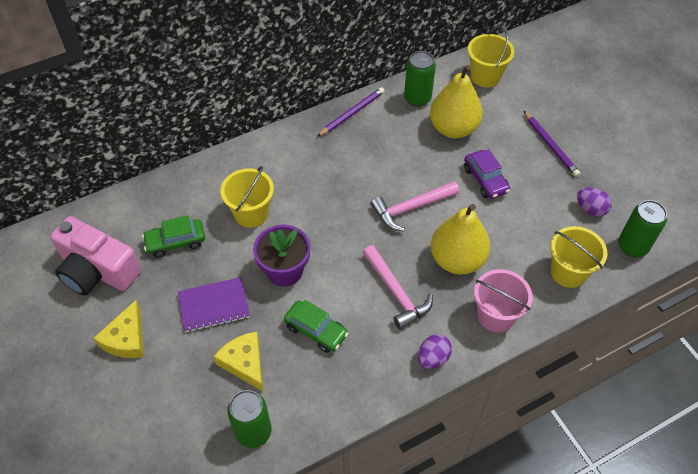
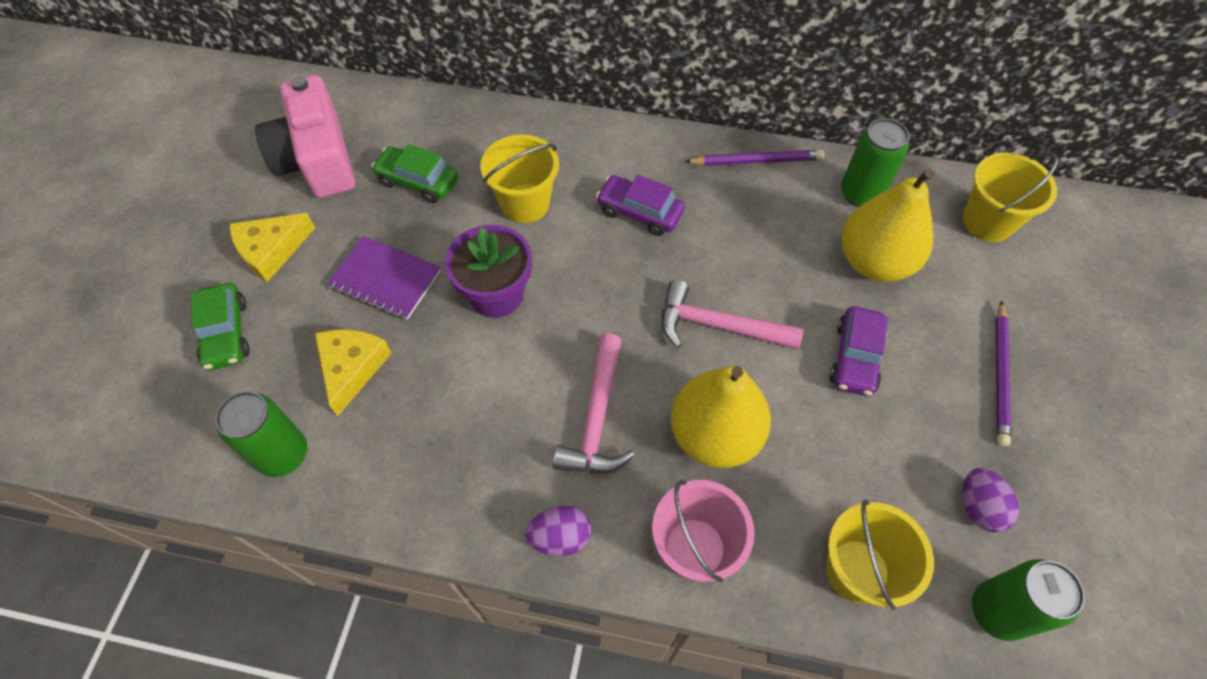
camera: 40 degrees right, 5 degrees up
(316, 330) = (461, 391): green car -> green car (226, 333)
(318, 178) = (639, 212): none -> purple car

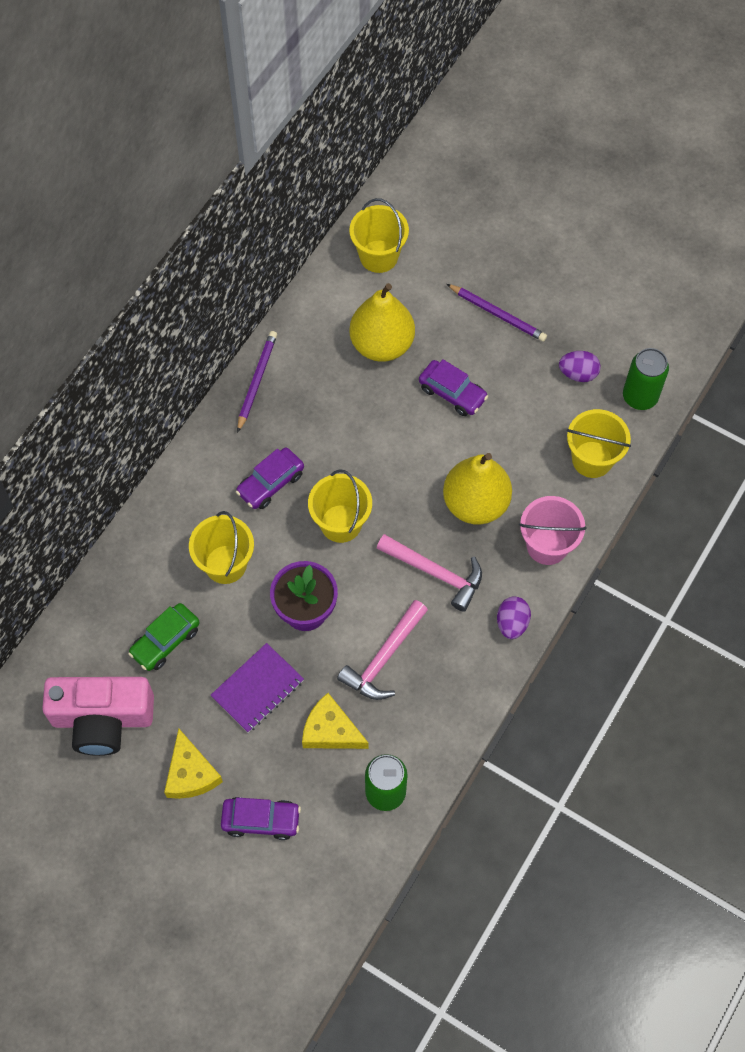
camera: 70 degrees left, 5 degrees up
(226, 333) = (261, 820): green car -> purple car
(620, 294) = (341, 523): none -> yellow bucket
(718, 326) = (394, 468): pink hammer -> pink hammer (384, 658)
(861, 193) = (319, 324): green can -> none

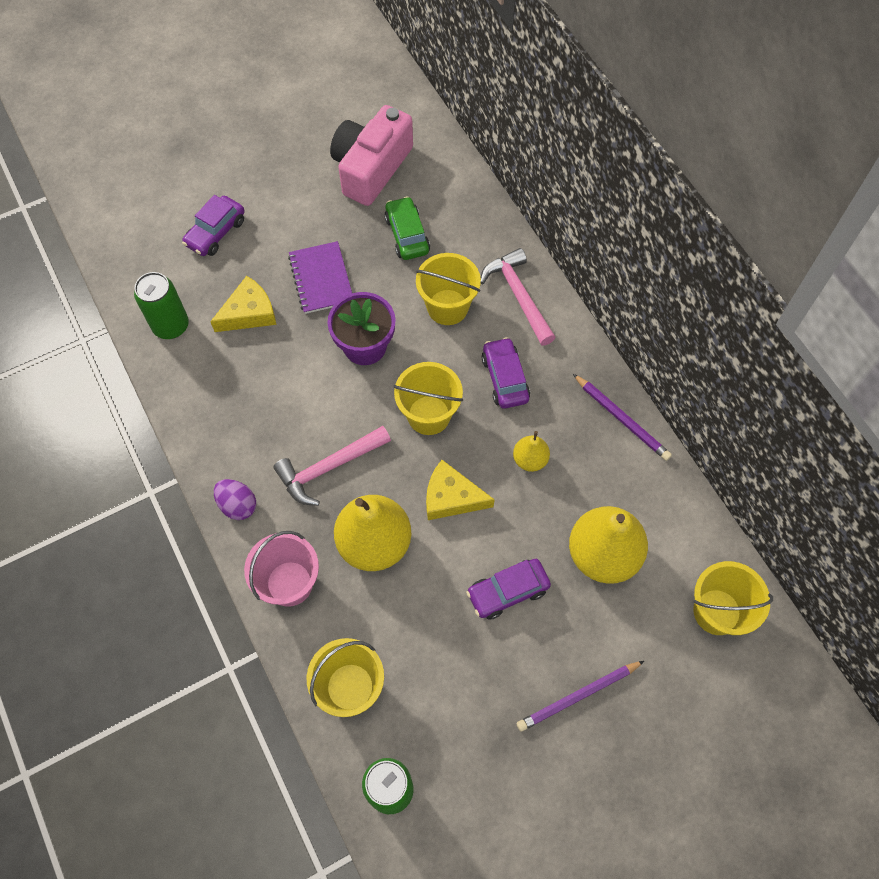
camera: 120 degrees right, 0 degrees up
(191, 773) = (286, 204): yellow cheese -> yellow cheese (451, 497)
(334, 429) = (530, 459): none -> yellow pear
(384, 658) = (281, 384): pink hammer -> pink hammer (518, 296)
(578, 374) = (457, 738): purple egg -> none

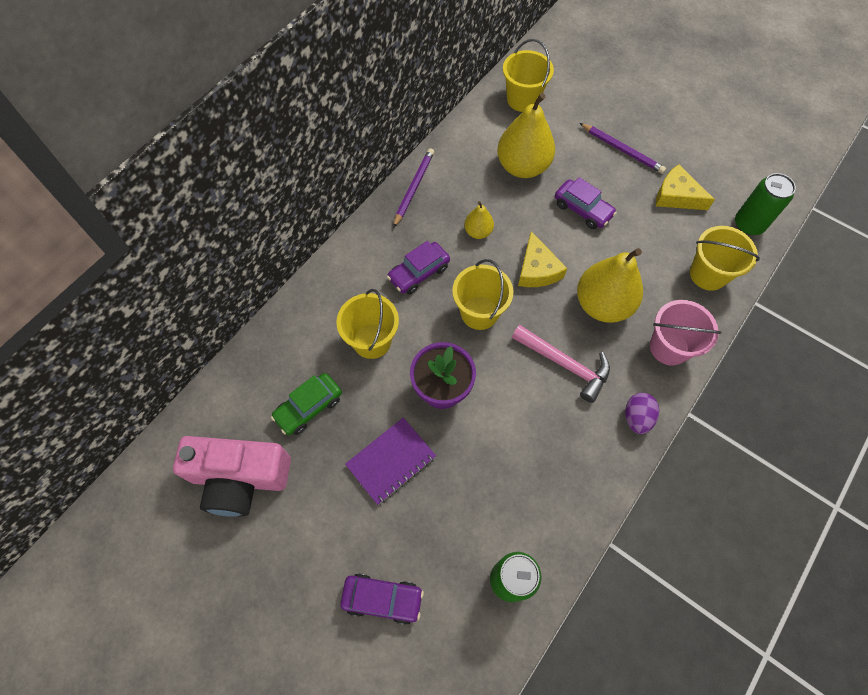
camera: 115 degrees left, 0 degrees up
(249, 313) = (458, 509): yellow cheese -> yellow cheese (676, 196)
(518, 296) = (336, 292): pink hammer -> none

